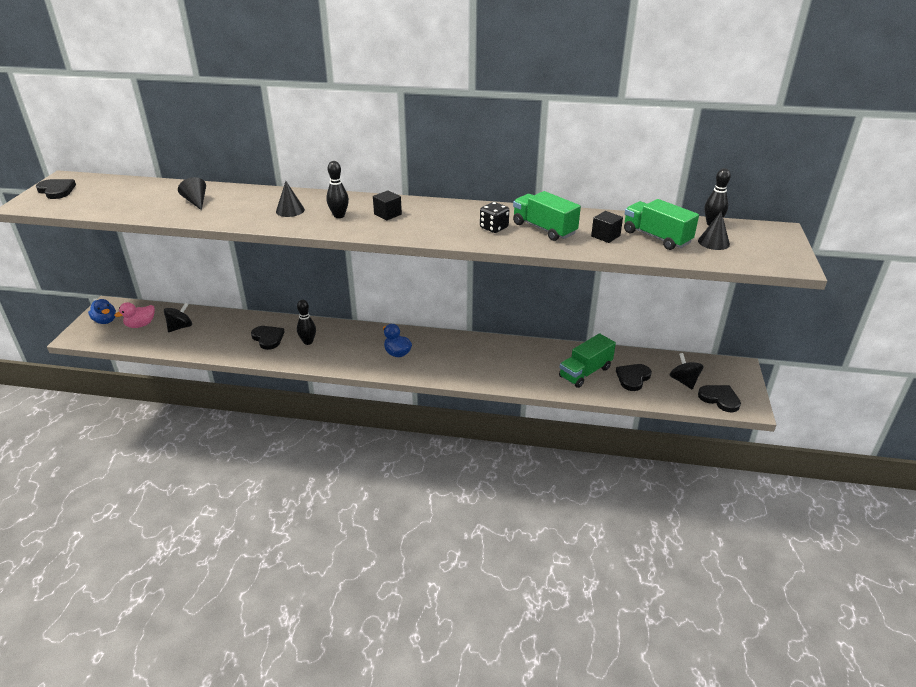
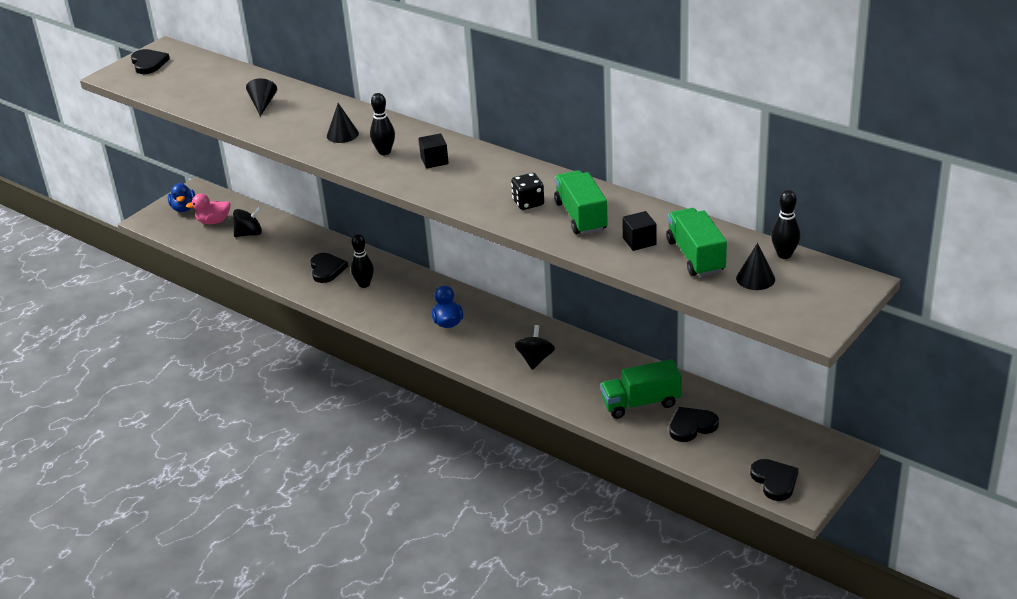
camera: 30 degrees right, 0 degrees up
(684, 381) = (751, 448): black spinning top -> black spinning top (535, 359)

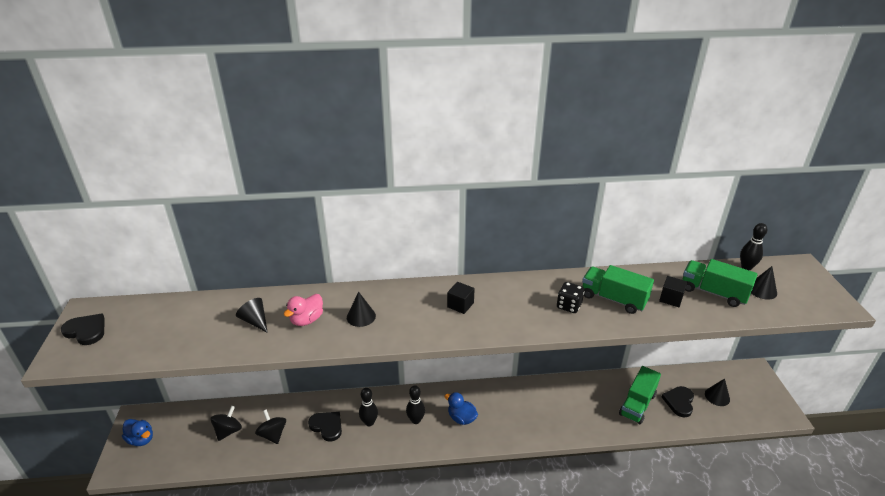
camera: 45 degrees left, 0 degrees up
(213, 221) = (183, 437): pink duck -> pink duck (307, 320)
(384, 152) = (414, 315): black bowling pin -> black bowling pin (416, 420)
(535, 359) = (546, 412): black spinning top -> black spinning top (273, 434)
(746, 445) = (717, 396): none -> black cone
(774, 481) = (758, 410): black heart -> none

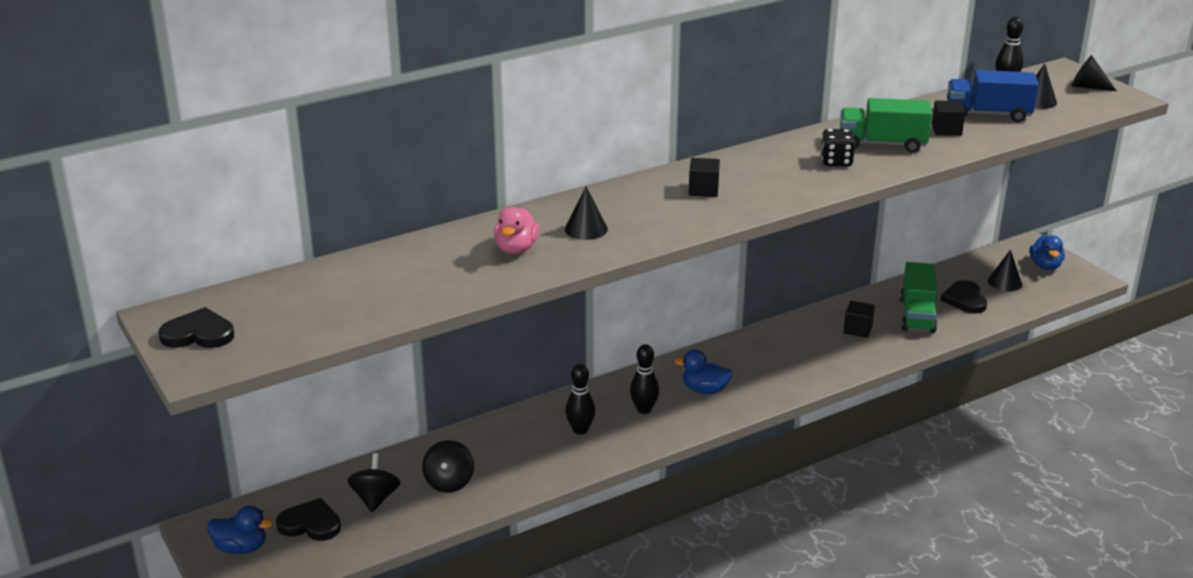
camera: 25 degrees left, 5 degrees down
(255, 321) = (444, 266): black cone -> black cone (1088, 87)
(273, 434) = (449, 482): black spinning top -> black spinning top turned 120 degrees counterclockwise
(327, 426) = (522, 451): black heart -> black heart (310, 524)
(589, 402) = (858, 329): none -> black cube
(713, 292) = (988, 114): green truck -> blue truck
(756, 391) = (1045, 266): none -> blue duck

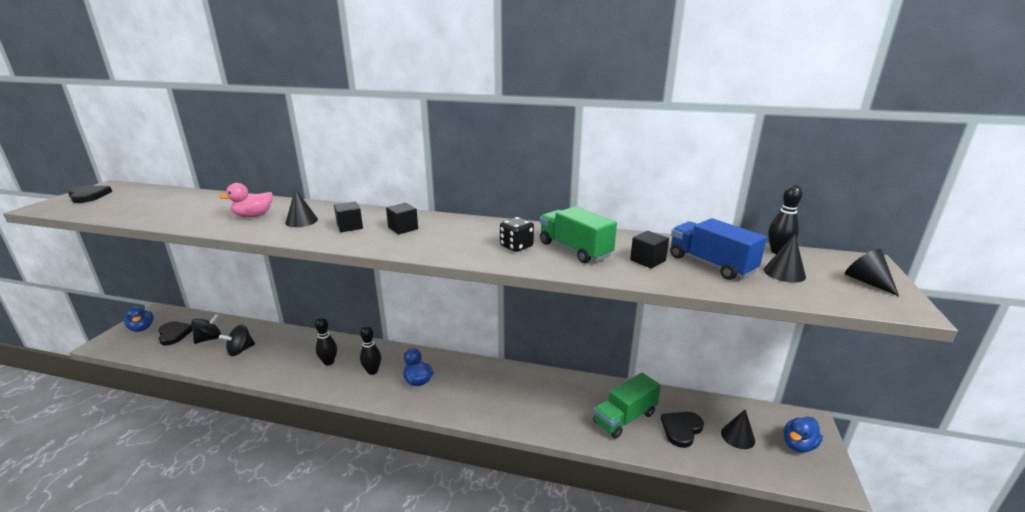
camera: 45 degrees right, 5 degrees down
(858, 329) = (567, 402): black cube -> black cube (350, 226)

